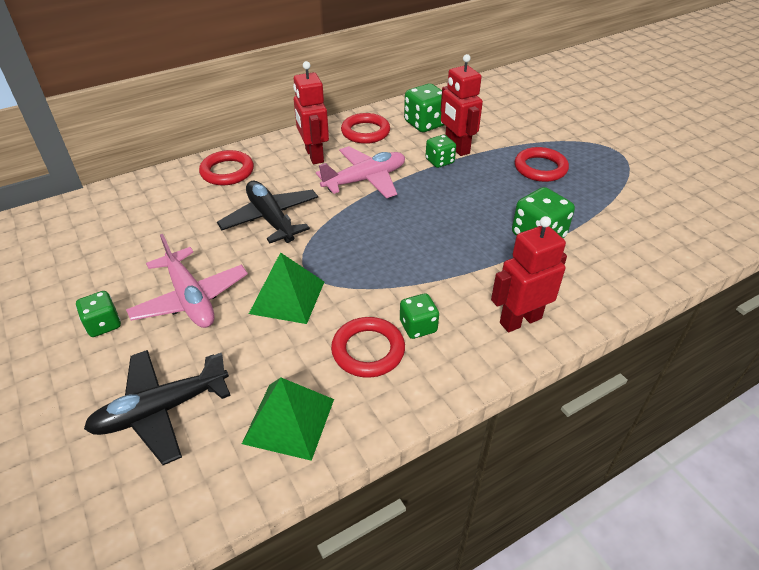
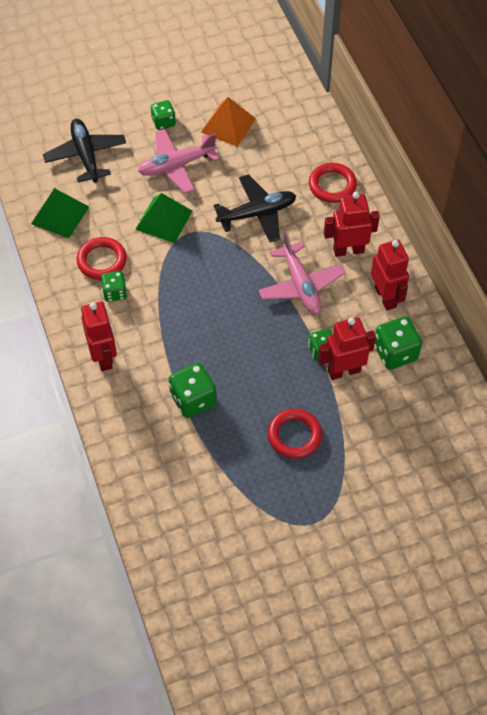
camera: 100 degrees right, 15 degrees up
(122, 259) = (228, 125): none -> orange pyramid
(365, 132) = (386, 297): red ring -> red robot

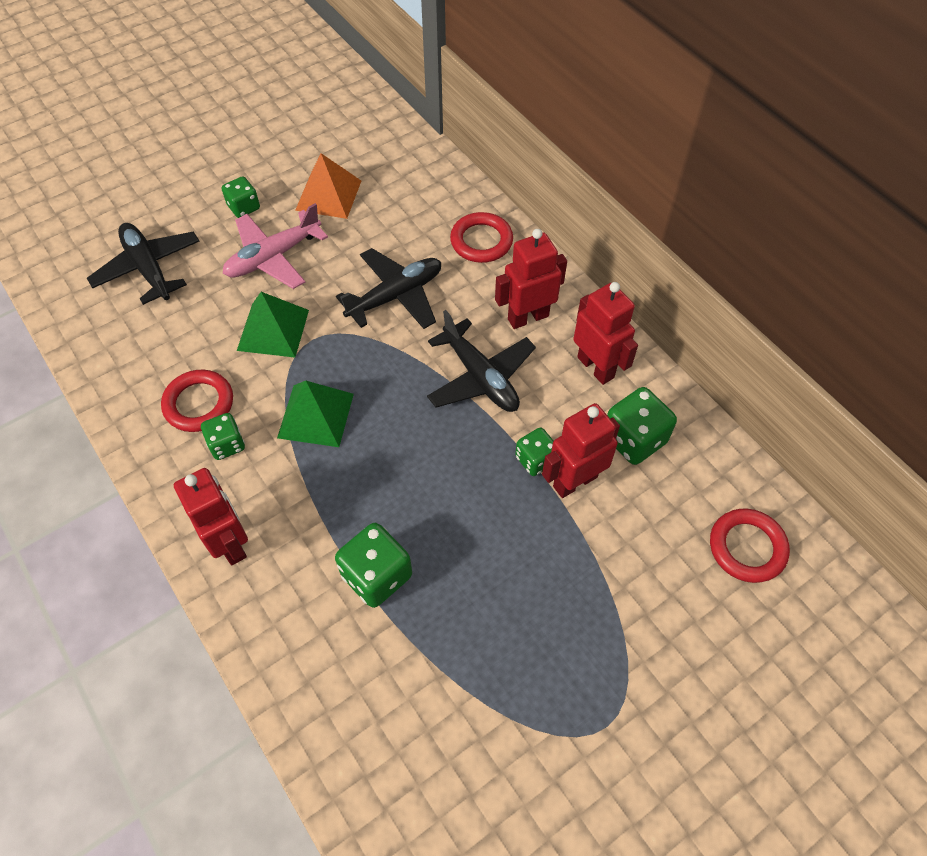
camera: 15 degrees left, 0 degrees up
(60, 215) = (127, 354): green pyramid -> green pyramid (315, 415)
(294, 435) = (536, 594): red ring -> red ring (747, 547)
(300, 285) = (480, 377): pink plane -> black plane

